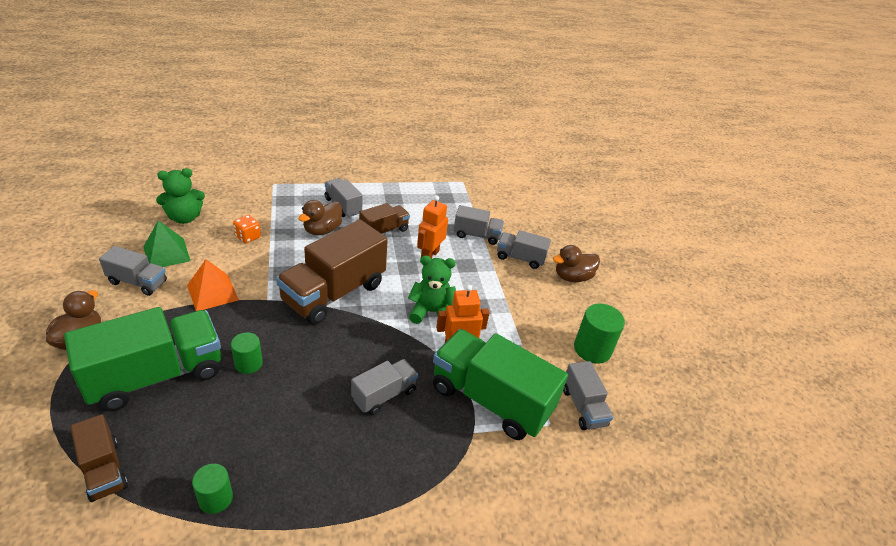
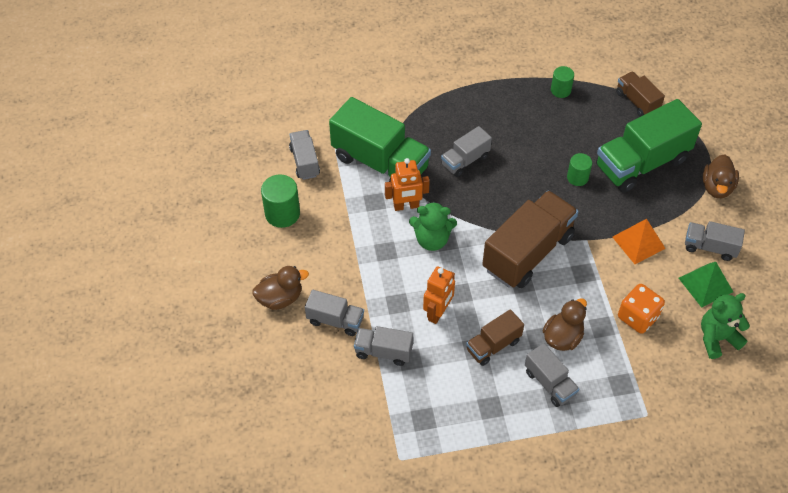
camera: 175 degrees left, 15 degrees up
(248, 237) = (637, 317): orange dice -> orange dice, size x1.53

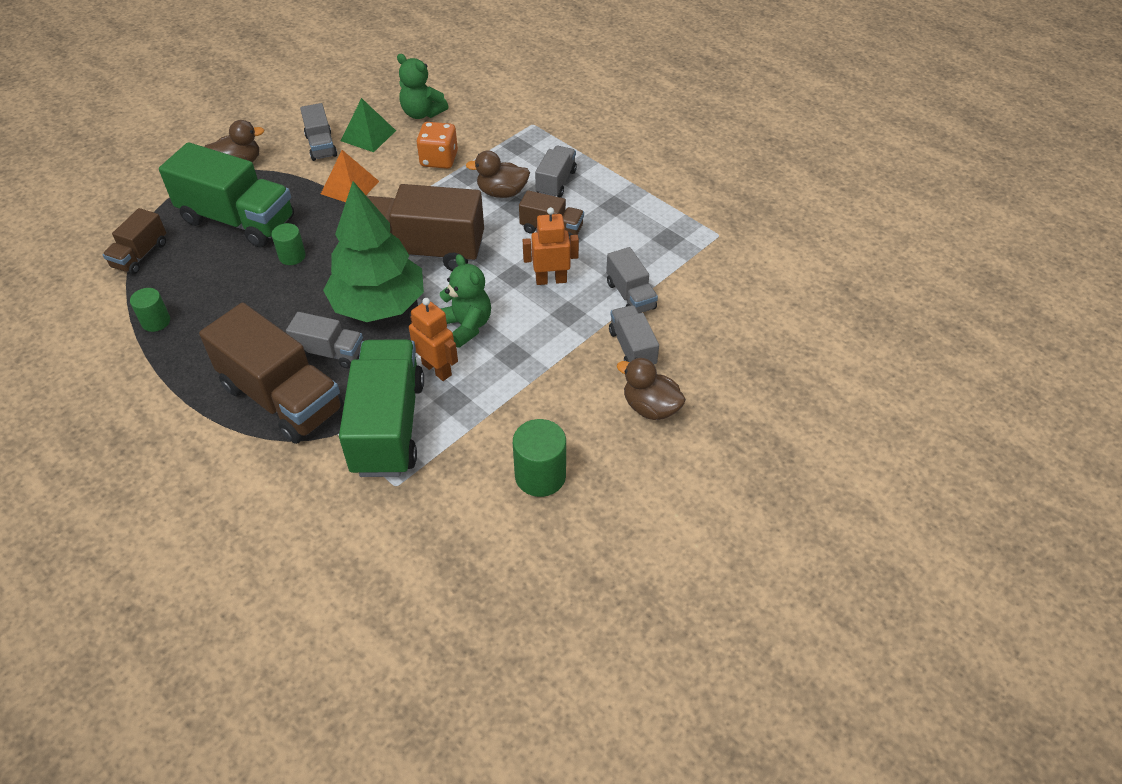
camera: 125 degrees left, 5 degrees down
(305, 162) = (443, 503): grey truck -> none
(444, 124) = (282, 398): none -> brown truck
(489, 203) = (378, 305): none -> green tree

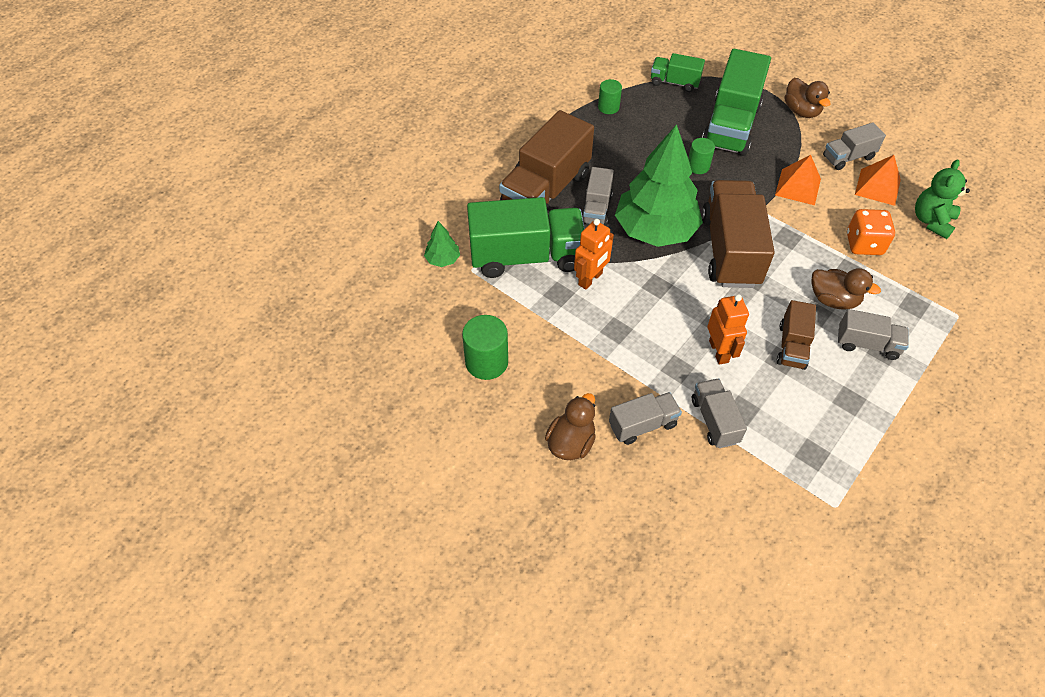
camera: 85 degrees right, 5 degrees up
(140, 255) = (674, 82): brown truck -> green truck
(368, 135) = (877, 187): green pyramid -> orange pyramid
(370, 516) = (443, 259): none -> green tree
(466, 326) = (644, 293): green teddy bear -> none
(502, 192) = (833, 300): brown duck -> brown duck turned 120 degrees clockwise
(630, 295) = (714, 420): grey truck -> grey truck turned 105 degrees clockwise

